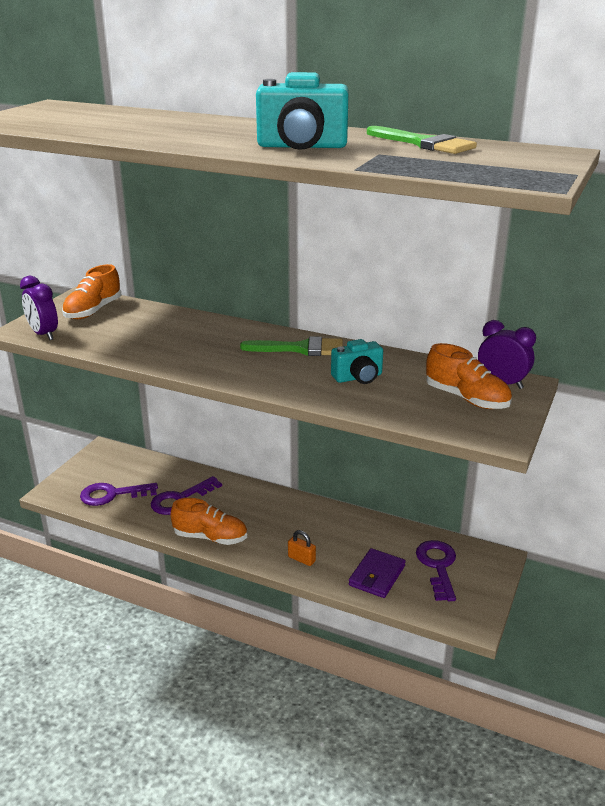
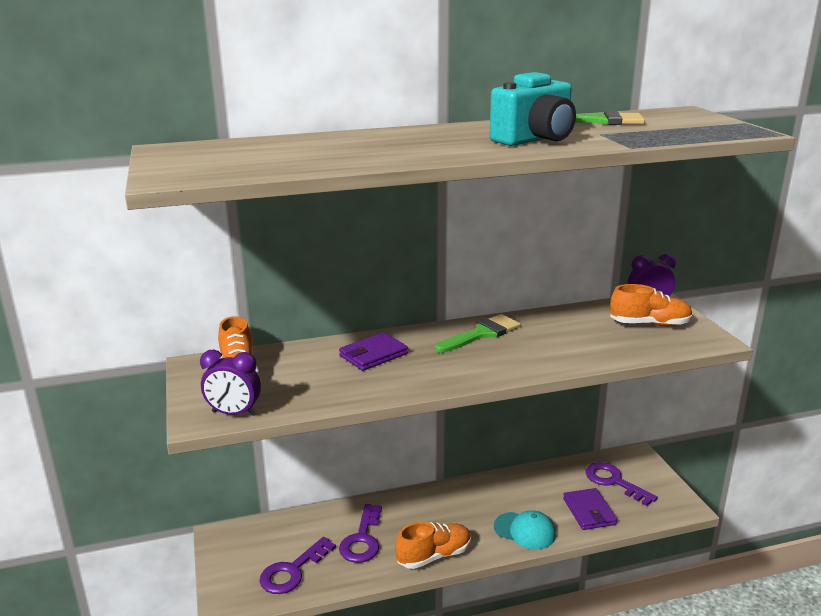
camera: 40 degrees left, 5 degrees down
(193, 333) = (373, 355): none -> purple wallet
(301, 559) = (525, 531): orange padlock -> turquoise cap
(358, 377) = (561, 338): turquoise camera -> none

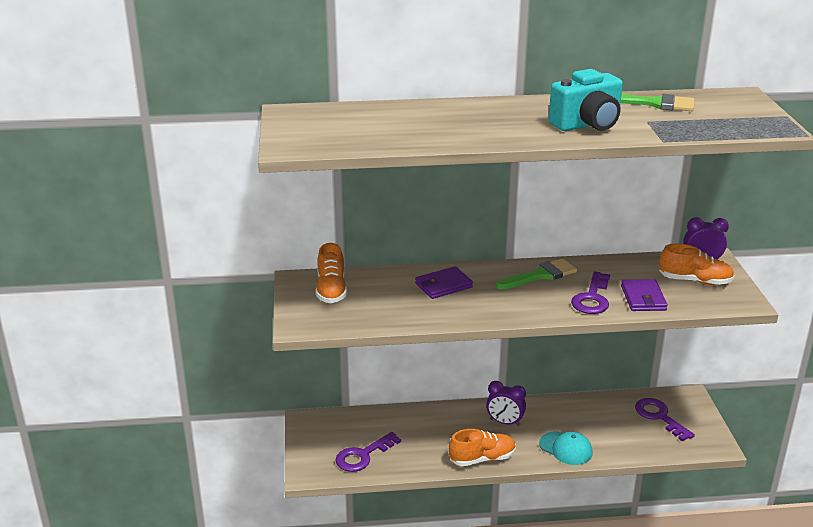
camera: 10 degrees right, 5 degrees up
(234, 413) = (324, 324): purple clock -> purple clock (504, 422)
(362, 539) = (424, 438): purple key -> purple key (592, 298)
(589, 511) = (628, 439): purple wallet -> purple wallet (643, 298)

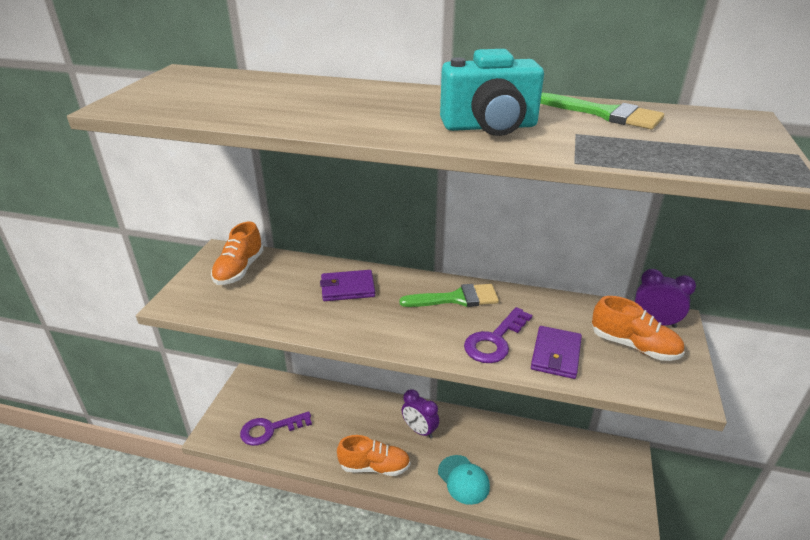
camera: 20 degrees right, 5 degrees up
(659, 417) = (582, 469): purple key -> none

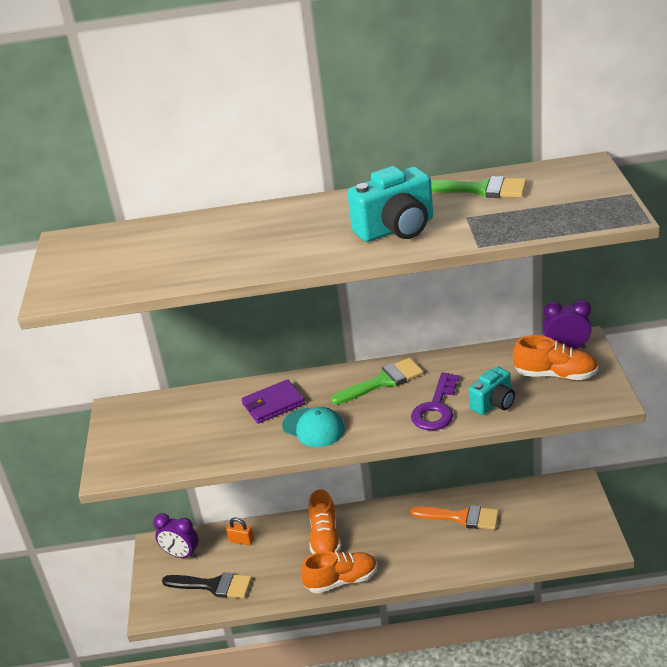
camera: 15 degrees left, 0 degrees up
(239, 270) = (150, 420): orange shoe -> orange shoe (325, 538)
(270, 429) = (213, 585): purple key -> black brush
(313, 398) = (241, 540): none -> orange padlock
(419, 430) = (370, 533): purple clock -> purple clock (181, 554)
(463, 479) = (434, 561): turquoise cap -> turquoise cap (313, 428)
(506, 446) = (461, 517): none -> orange brush
(556, 355) = (493, 403): purple wallet -> turquoise camera

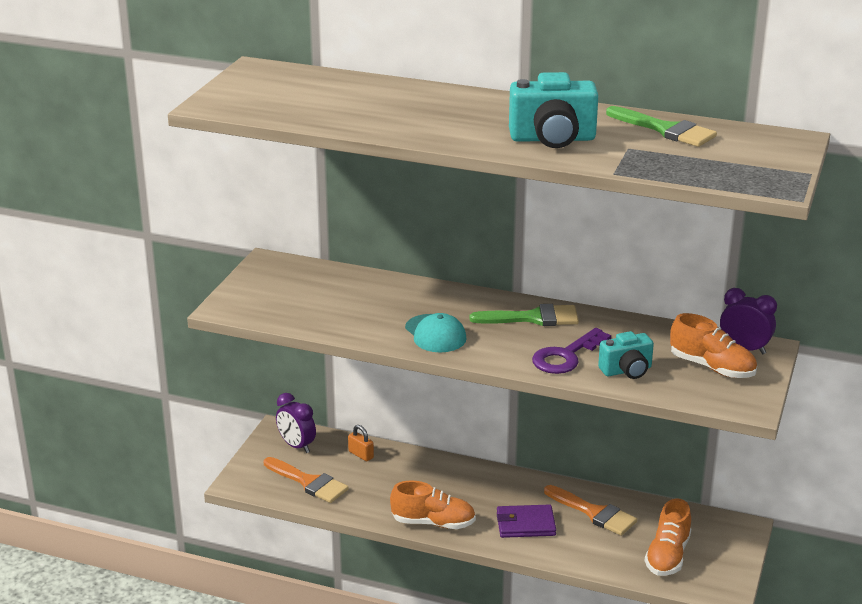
camera: 20 degrees right, 5 degrees down
(213, 585) = (308, 482): black brush -> orange brush
(273, 404) = (413, 303): purple wallet -> purple wallet (525, 524)
(325, 538) = (443, 481): orange shoe -> orange shoe (667, 556)

